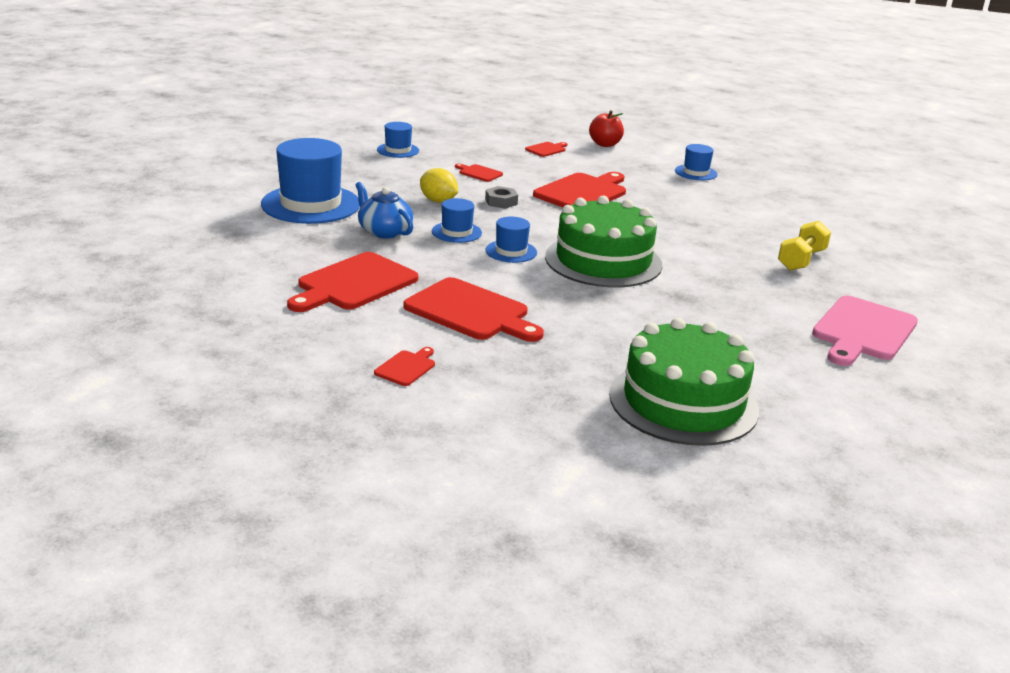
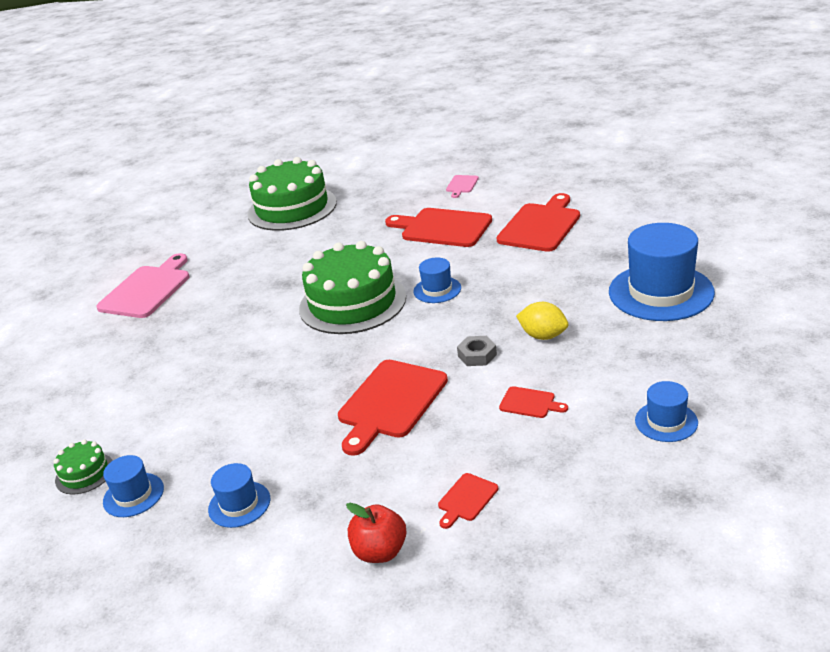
camera: 175 degrees right, 5 degrees up
(384, 231) = (562, 280): blue teapot -> none
(406, 367) = (461, 185): red cutting board -> pink cutting board
(456, 232) = (497, 298): blue hat -> blue hat (133, 495)
(801, 260) = (161, 358): yellow dumbbell -> none
(823, 205) = (84, 473): none -> green cake

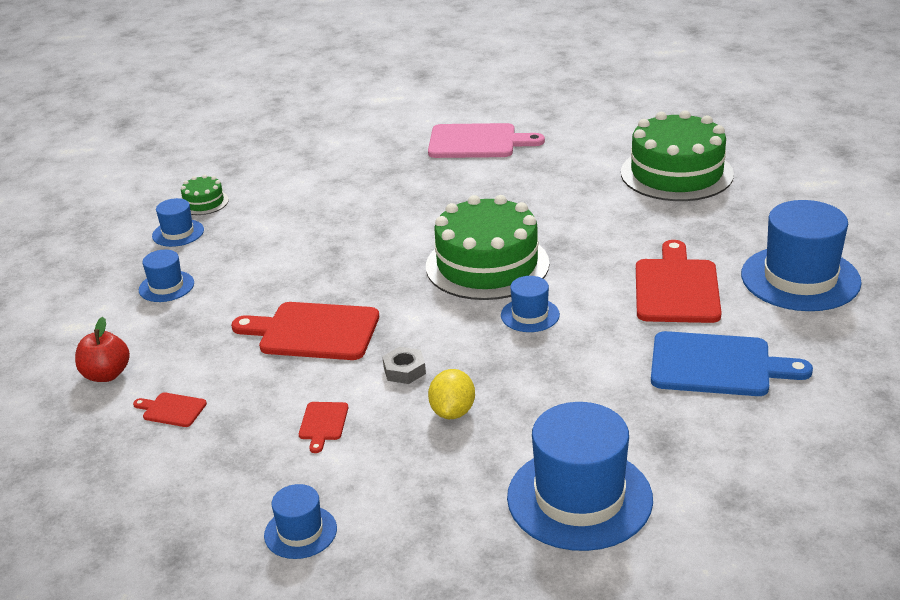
camera: 70 degrees right, 0 degrees up
(461, 185) = (800, 278): pink cutting board -> blue hat
(540, 226) = (717, 365): red cutting board -> blue cutting board

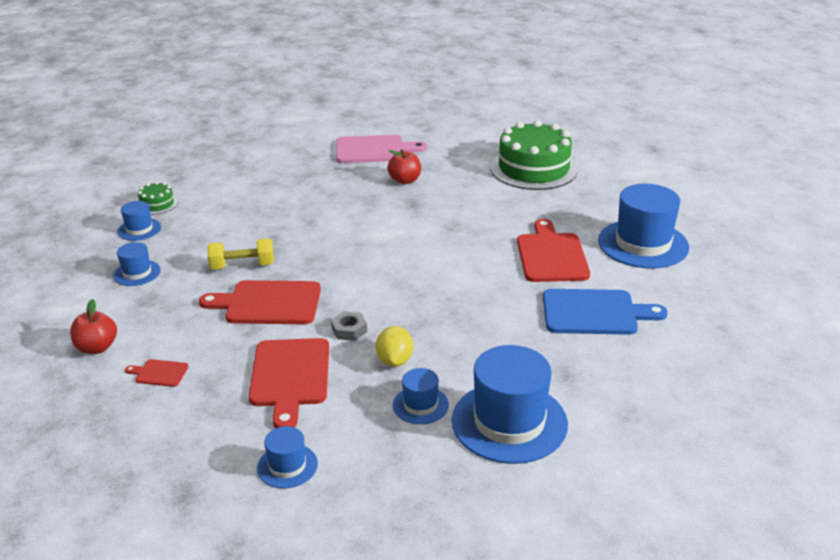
camera: 10 degrees left, 0 degrees up
(291, 283) = (242, 266): none -> yellow dumbbell
(323, 423) = (290, 376): red cutting board -> red cutting board, size x2.15
(487, 265) = (400, 244): green cake -> none
(508, 183) = (405, 180): none -> red apple
(530, 315) = (441, 281): blue hat -> blue hat (420, 405)

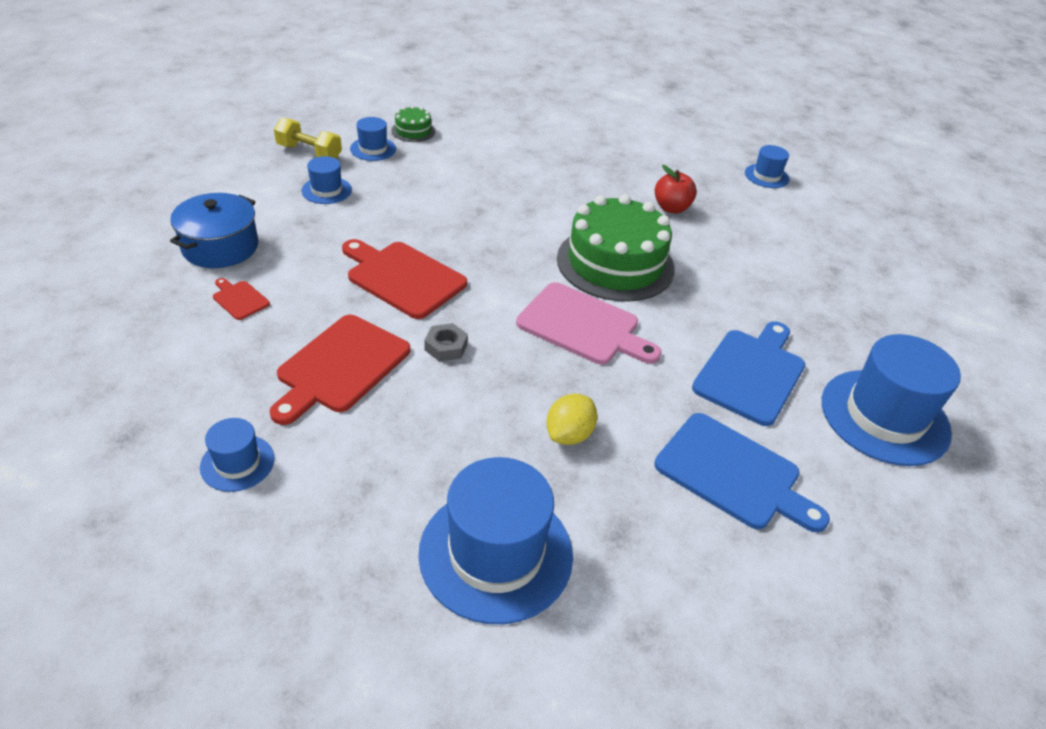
camera: 30 degrees right, 10 degrees up
(97, 348) = (220, 247): red apple -> blue pot
(242, 266) = (421, 227): yellow dumbbell -> yellow dumbbell (309, 153)
(373, 150) = (672, 160): pink cutting board -> pink cutting board (583, 326)
(395, 360) = (454, 406): yellow lemon -> yellow lemon (569, 434)
(420, 405) = (426, 473): blue hat -> blue hat (766, 176)
(533, 169) = (834, 258): green cake -> green cake (615, 263)
(551, 255) = (751, 373): red cutting board -> blue cutting board

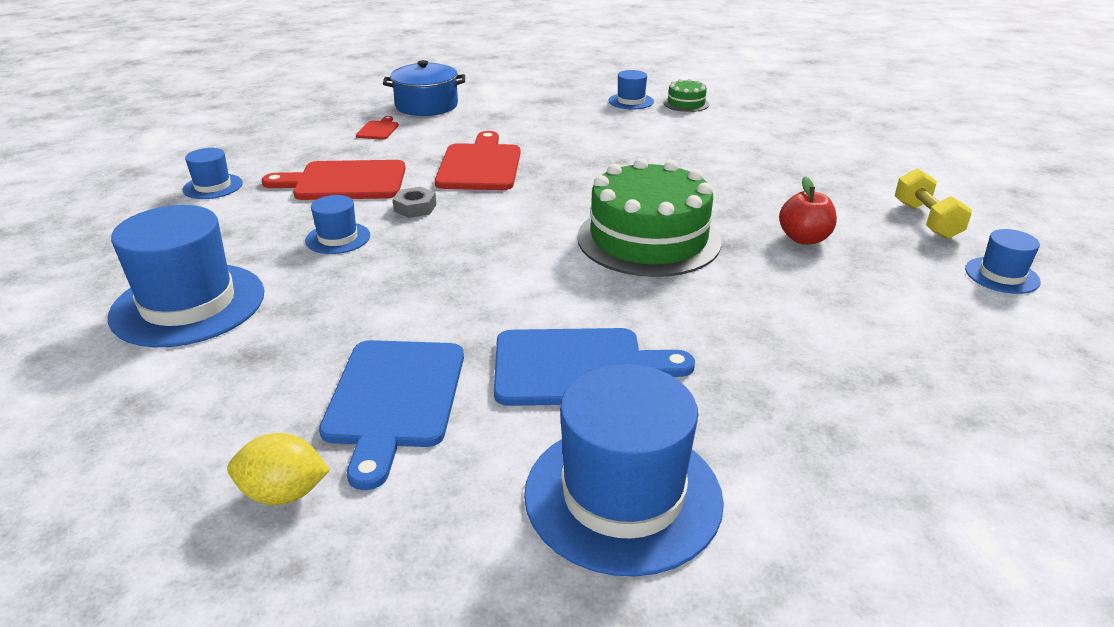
camera: 60 degrees right, 10 degrees down
(309, 153) = (583, 87): yellow dumbbell -> yellow dumbbell (926, 220)
(326, 190) = (546, 108): blue hat -> blue hat (338, 238)
(569, 434) = (362, 292): yellow lemon -> yellow lemon (284, 493)
(583, 326) = (524, 253): pink cutting board -> none

